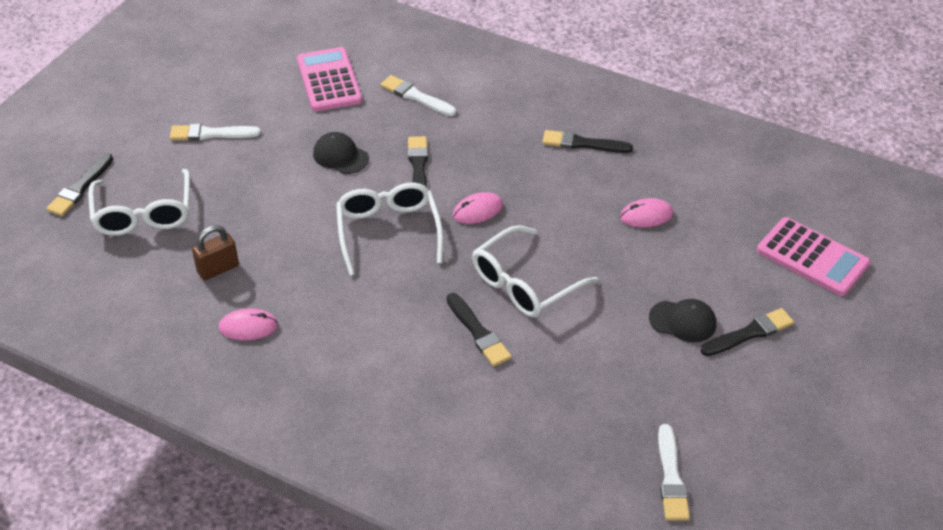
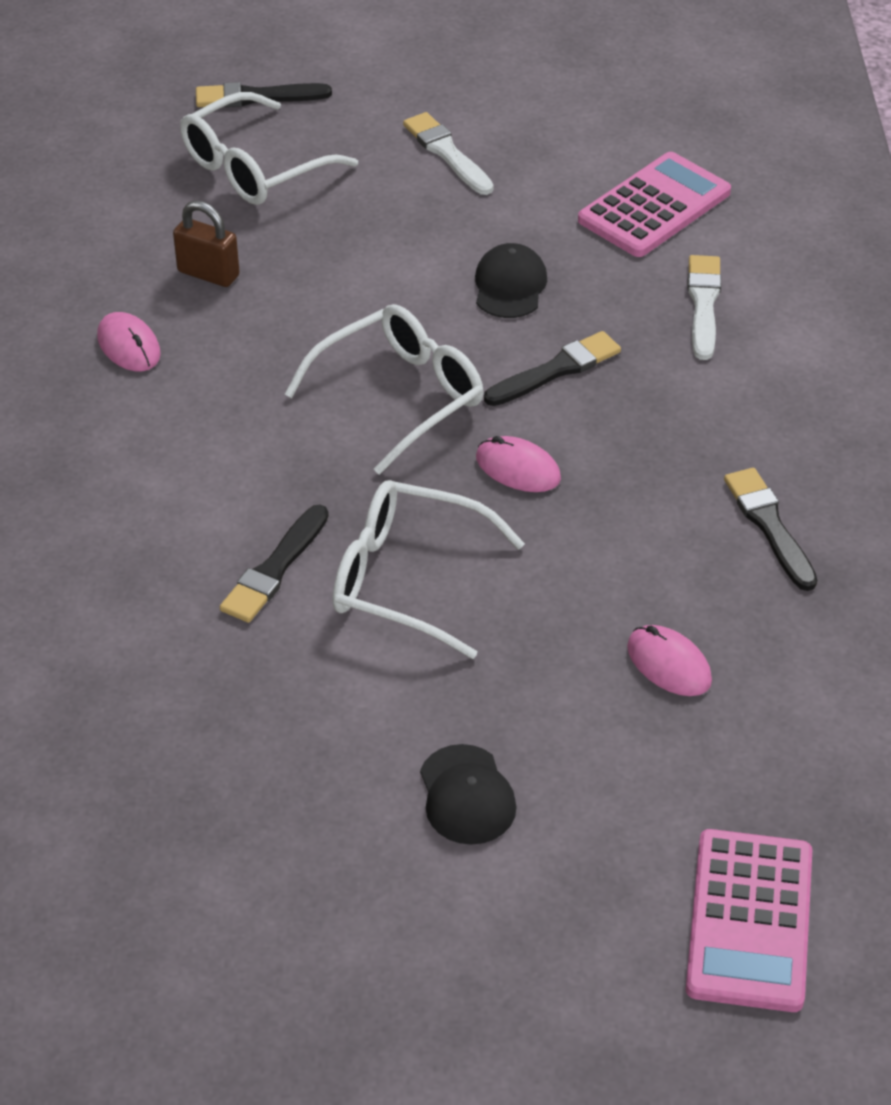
camera: 60 degrees right, 0 degrees up
(671, 477) = (137, 895): white brush -> none
(749, 333) = (502, 891): black brush -> none

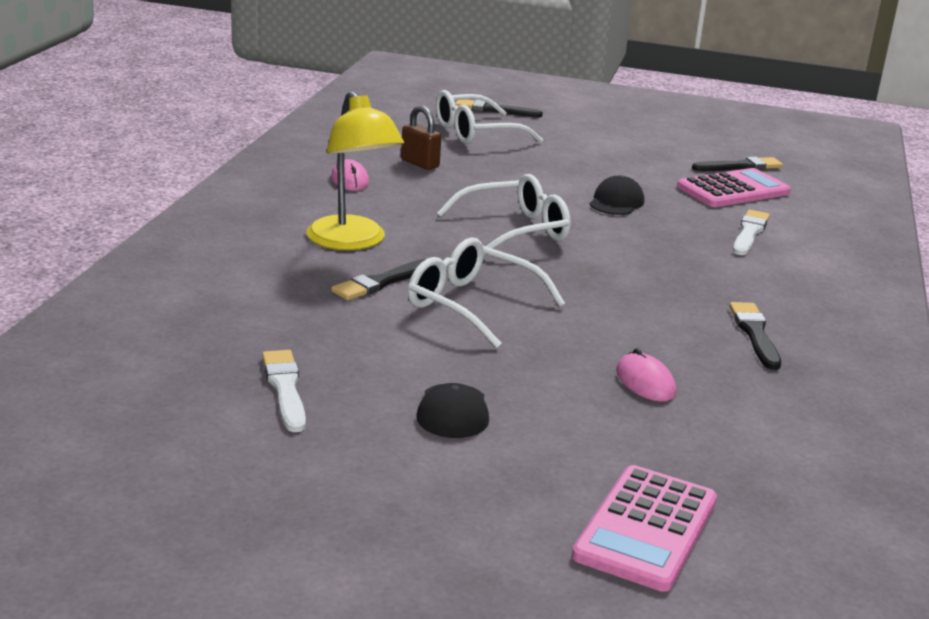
camera: 15 degrees right, 20 degrees down
(197, 492) = (352, 242): none -> yellow lamp
(447, 153) = (603, 148): white brush -> white brush (285, 388)
(518, 468) = (579, 274): pink mouse -> none
(556, 370) = (630, 240): black brush -> black brush (740, 167)

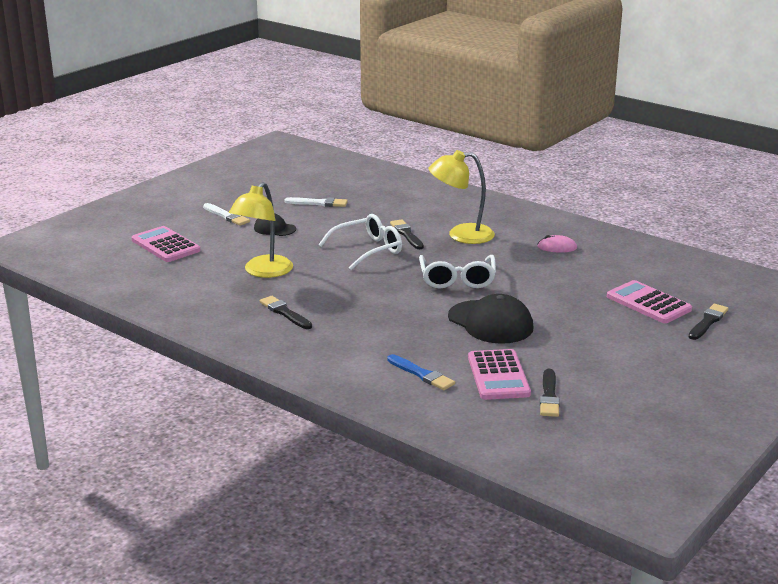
camera: 115 degrees right, 0 degrees up
(420, 163) = (582, 272): brown padlock -> none
(476, 132) = (648, 303): white glasses -> pink calculator
(616, 202) = (490, 322): black cap -> black cap, size x1.80
(645, 382) = (263, 272): pink mouse -> yellow lamp
(749, 232) = (417, 356): white brush -> white brush (227, 216)
(755, 334) = (285, 313): black brush -> black brush turned 150 degrees counterclockwise
(785, 226) = (422, 374): none -> blue brush

